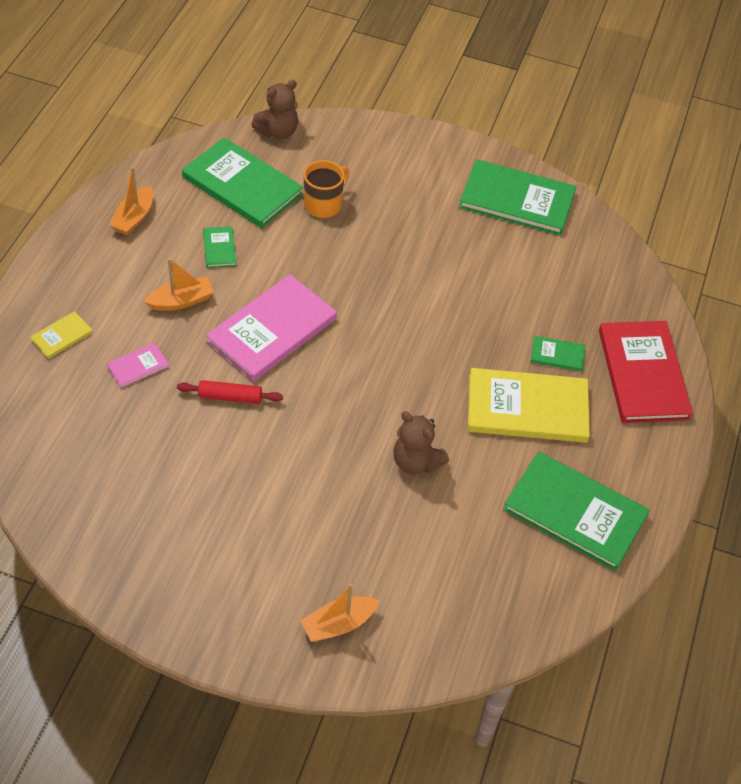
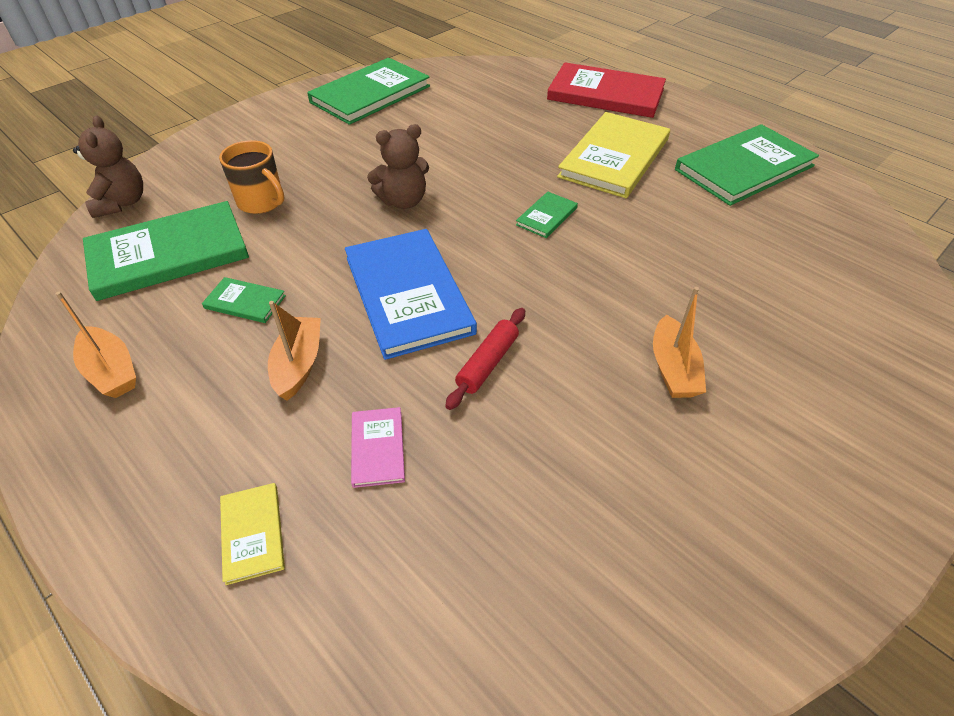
camera: 60 degrees left, 5 degrees down
(272, 330) = (408, 294): pink book -> blue book
(324, 204) = (261, 202): orange mug -> orange mug turned 150 degrees clockwise
(338, 624) = (864, 367): orange boat -> orange boat (673, 368)
(416, 461) = (651, 242): brown teddy bear -> brown teddy bear (403, 201)
(557, 355) = (561, 126): green book -> green book (546, 216)

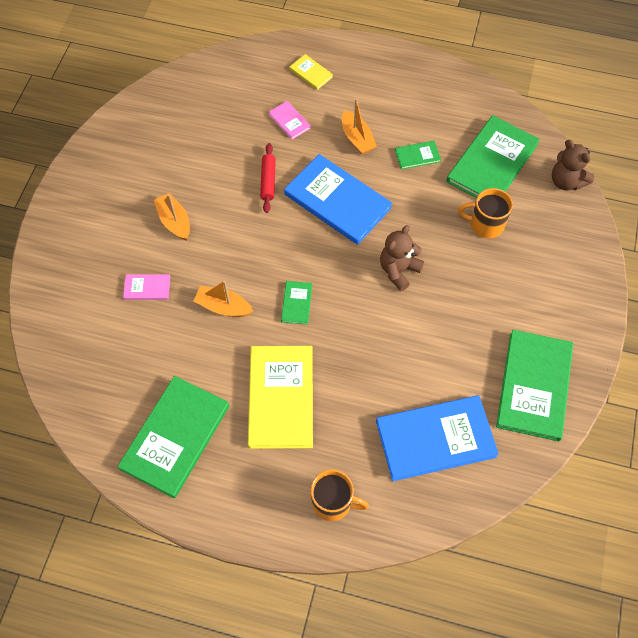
camera: 150 degrees right, 15 degrees up
(111, 371) = (437, 96): orange boat -> orange boat (223, 307)
(487, 96) = (435, 439): none -> blue book
(605, 94) = (333, 502): red book -> orange mug
(744, 301) = (147, 288): none -> pink book

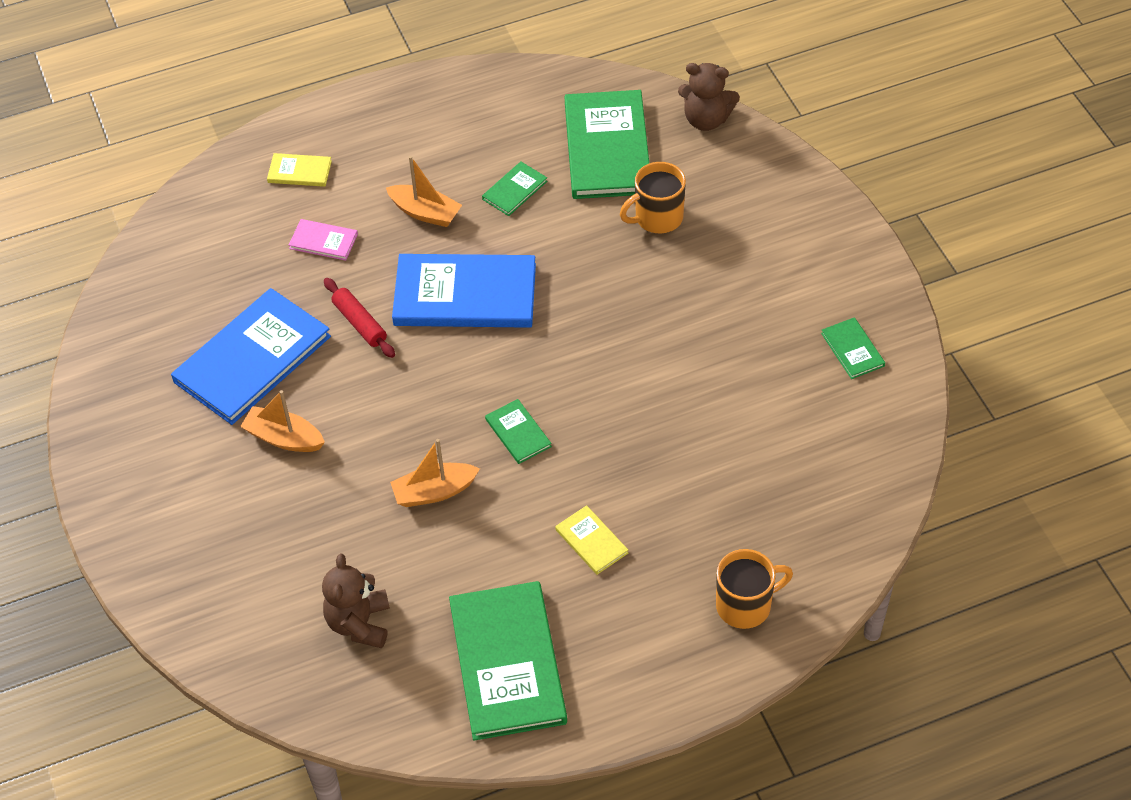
camera: 35 degrees left, 10 degrees down
(147, 288) = (320, 531): pink book -> none
(281, 398) = (591, 541): yellow book -> yellow book, size x0.45
(398, 270) = (603, 325): brown teddy bear -> brown teddy bear (359, 623)
(435, 439) = (797, 469): blue book -> blue book (252, 359)
(534, 386) = (852, 350): green book -> green book, size x0.45

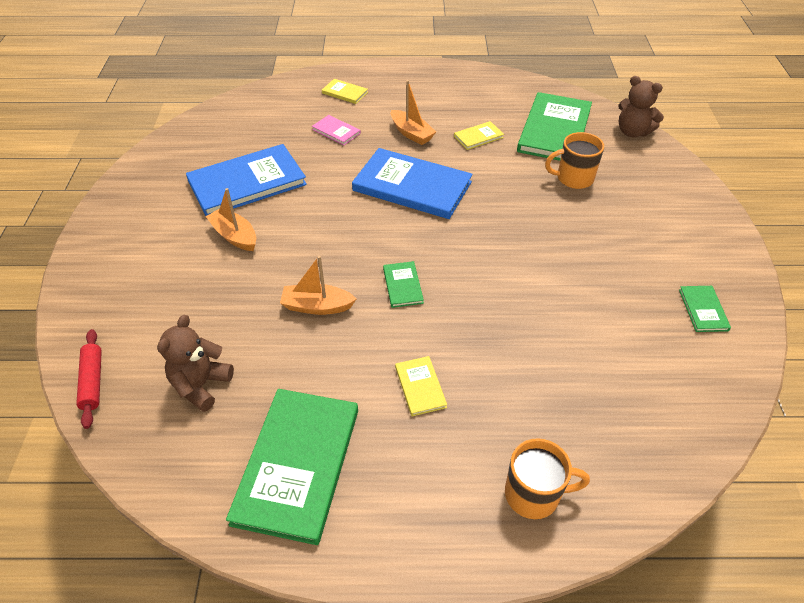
camera: 20 degrees right, 5 degrees down
(359, 323) = (330, 182): red rolling pin -> red rolling pin (92, 381)
(514, 190) = (478, 137): green book -> yellow book

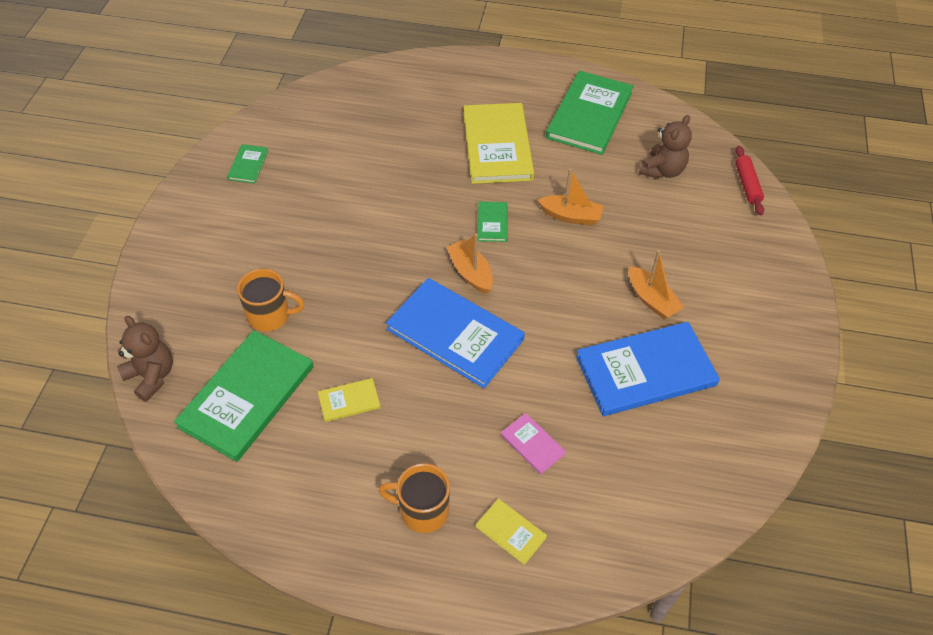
camera: 170 degrees left, 5 degrees up
(411, 133) = (433, 422): orange boat -> orange boat (470, 272)
(420, 387) = (497, 146): yellow book -> yellow book, size x2.23
(533, 494) = (442, 81): orange mug -> orange mug (422, 510)

